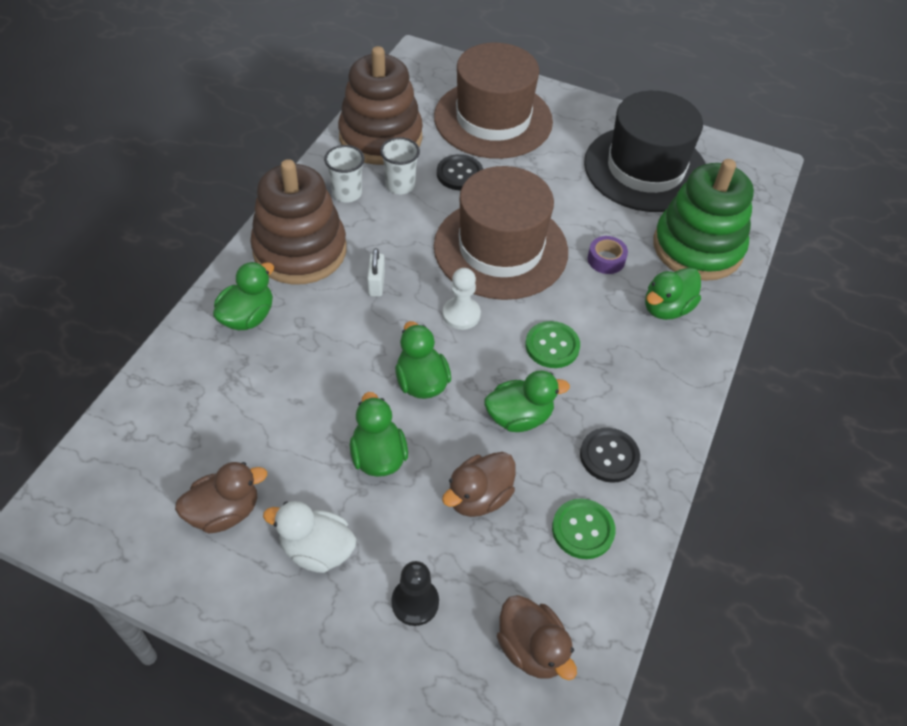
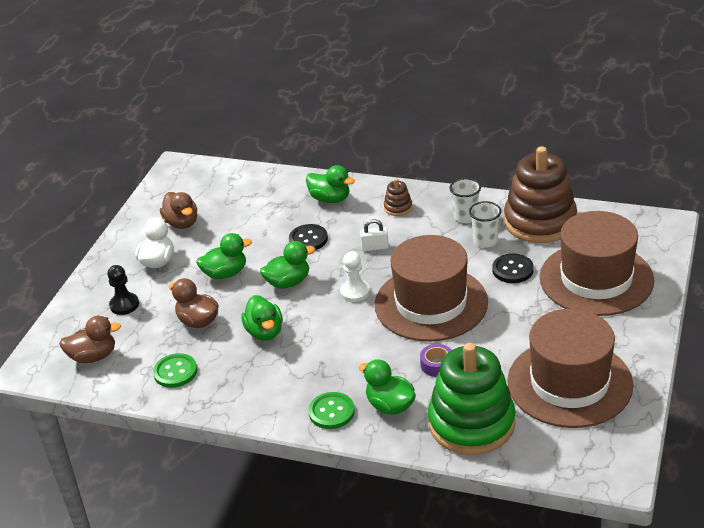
camera: 90 degrees right, 15 degrees down
(300, 250) = (398, 207): brown stacking toy -> brown stacking toy, size x0.41
(532, 648) = (93, 356): brown duck -> brown duck turned 150 degrees counterclockwise
(552, 346) = (334, 342): green button -> green button (331, 412)
(609, 456) = (236, 380): black button -> black button (308, 239)
(645, 169) = (569, 383): black hat -> brown hat

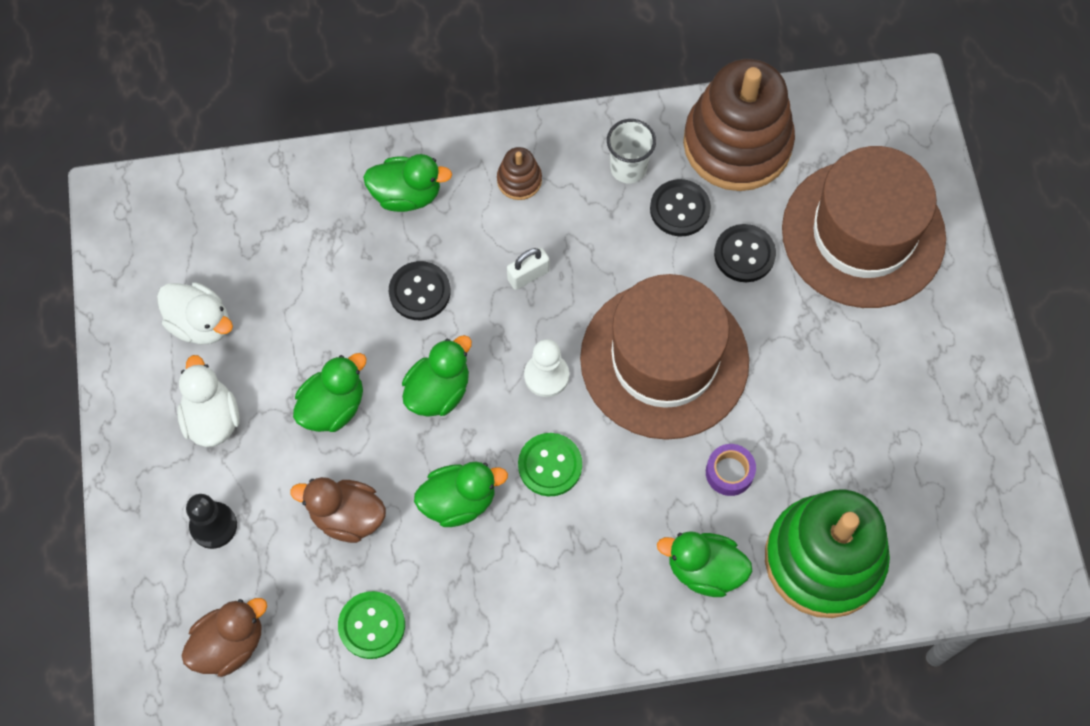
camera: 30 degrees left, 30 degrees up
(182, 223) = (201, 324): brown duck -> white duck
(265, 332) = (459, 501): green duck -> green duck turned 60 degrees counterclockwise
(331, 412) = (632, 612): green button -> green button (550, 465)
(485, 241) = (680, 209): white cup -> black button
(569, 383) = (913, 440): brown hat -> none

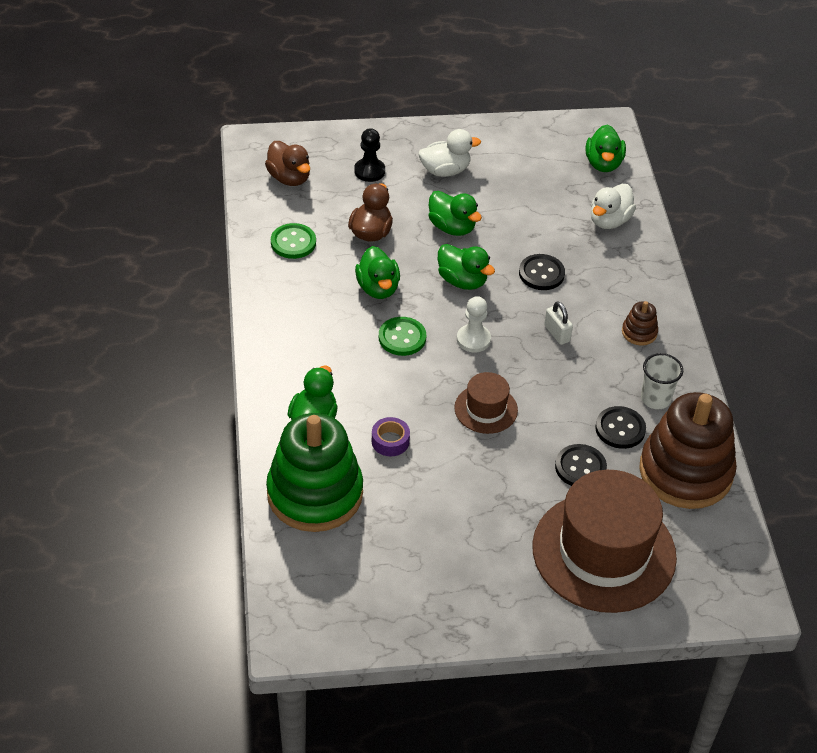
camera: 90 degrees right, 20 degrees down
(201, 324) = (515, 165): white duck -> white duck (609, 221)
(407, 195) = (622, 269): green duck -> green duck (603, 164)
(664, 360) = (486, 409): brown hat -> brown hat, size x0.47

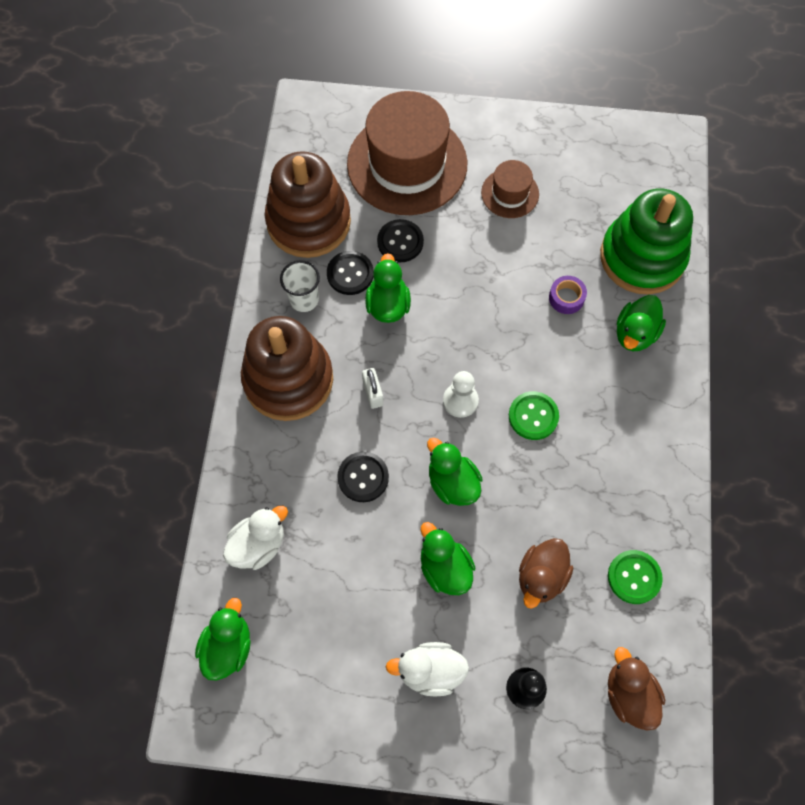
camera: 165 degrees left, 20 degrees up
(378, 288) = (547, 489): green duck -> green duck (388, 305)
(486, 409) = (469, 317): brown hat -> brown hat (510, 193)
(639, 332) = (288, 379): brown stacking toy -> brown stacking toy, size x2.44

